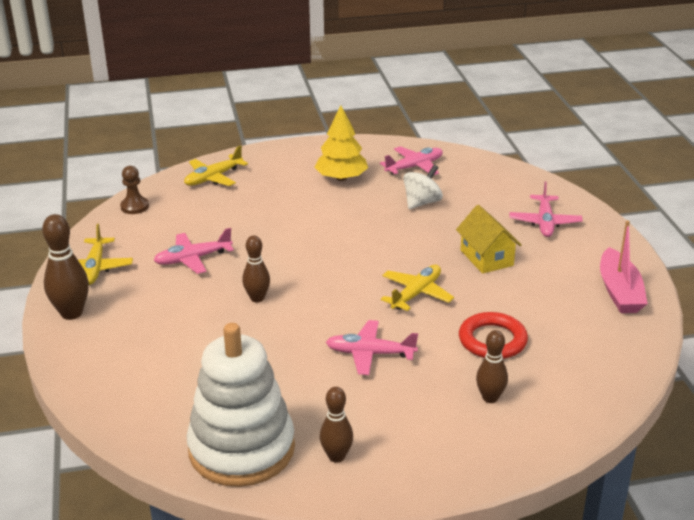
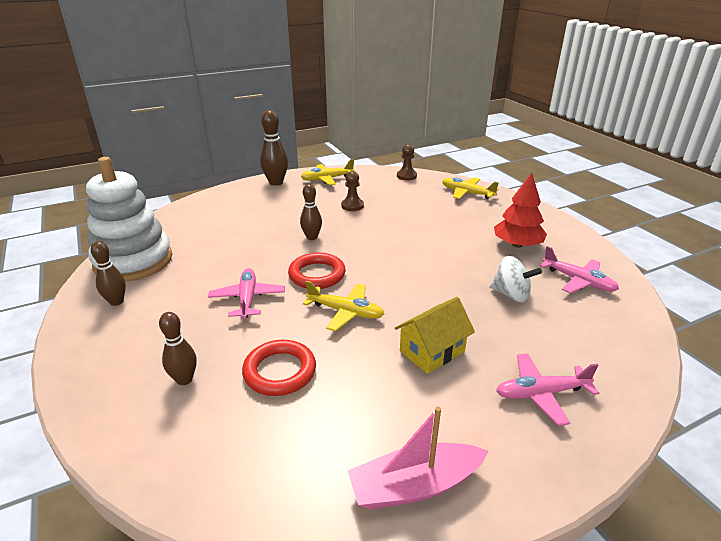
camera: 75 degrees right, 0 degrees up
(193, 259) = (352, 206): pink plane -> brown pawn
(341, 178) = (517, 245): yellow tree -> red tree
(342, 303) = (317, 275): none -> red ring

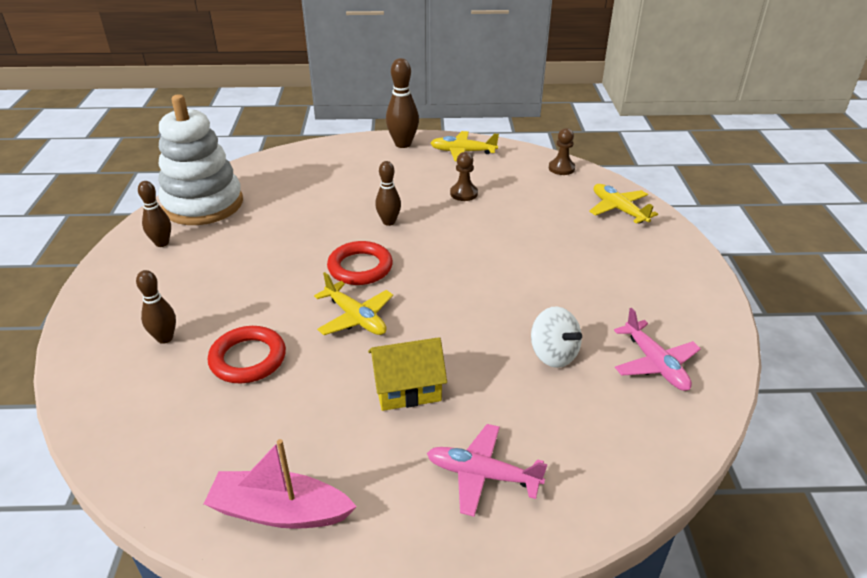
camera: 25 degrees right, 5 degrees up
(247, 299) = (274, 274): pink plane -> none
(517, 245) = (620, 295): red tree -> none

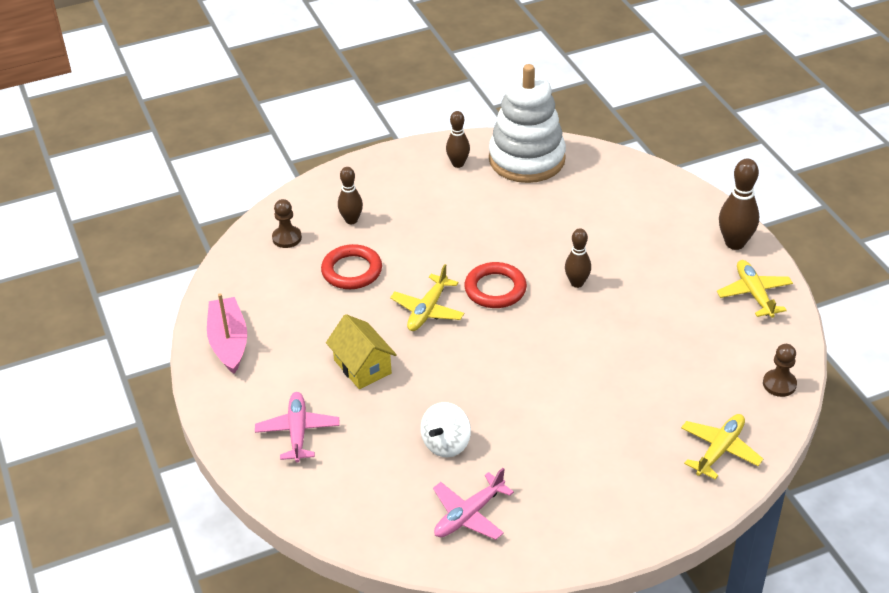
camera: 70 degrees right, 5 degrees up
(464, 193) = (665, 319): brown pawn -> brown pawn (287, 238)

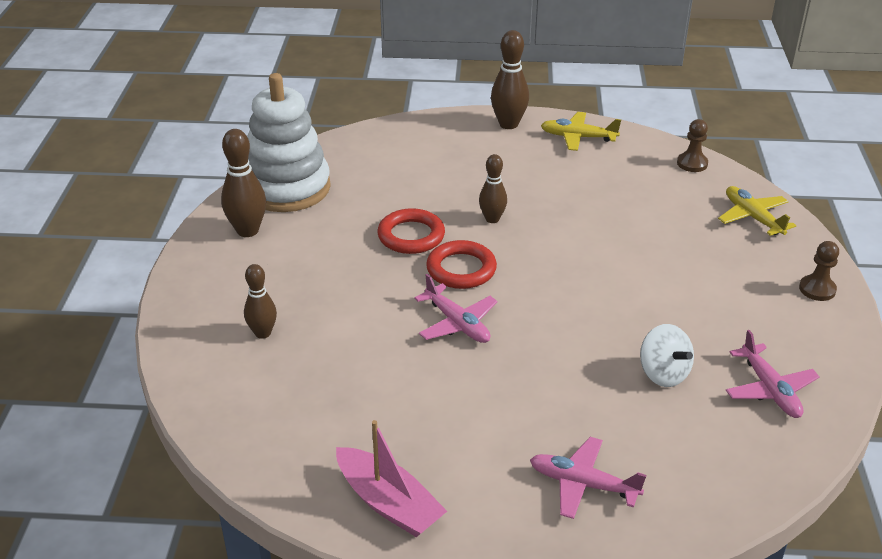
camera: 65 degrees left, 5 degrees down
(229, 342) = (389, 503): pink boat -> pink boat turned 150 degrees counterclockwise
(287, 238) = (244, 394): brown pawn -> brown pawn (817, 289)
(352, 271) = (348, 359): red ring -> red ring (411, 236)
(362, 367) = (511, 399): yellow house -> none
(428, 310) = (457, 323): yellow plane -> pink plane
(458, 164) = (247, 231): brown bowling pin -> brown bowling pin, size x1.53

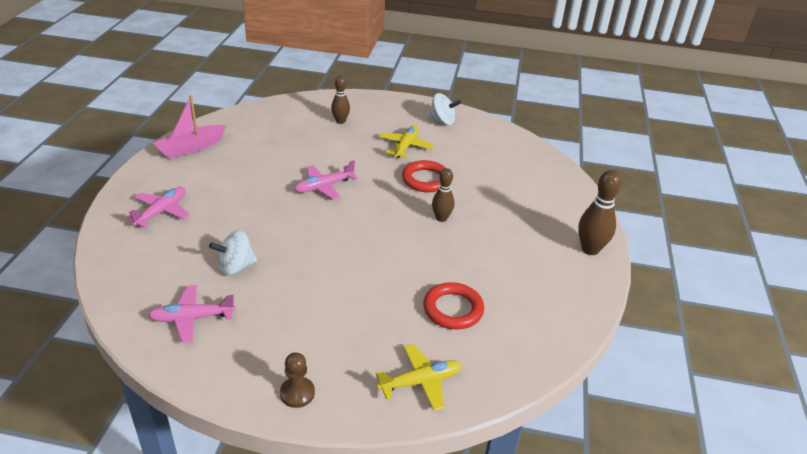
camera: 95 degrees right, 0 degrees up
(247, 231) = (442, 121): brown bowling pin -> white spinning top
(287, 188) = (490, 137): white stacking toy -> none
(461, 269) = (381, 196): red ring -> red ring (453, 309)
(578, 137) = (570, 289): yellow plane -> yellow plane (405, 146)
(692, 163) = (523, 362): brown pawn -> none

